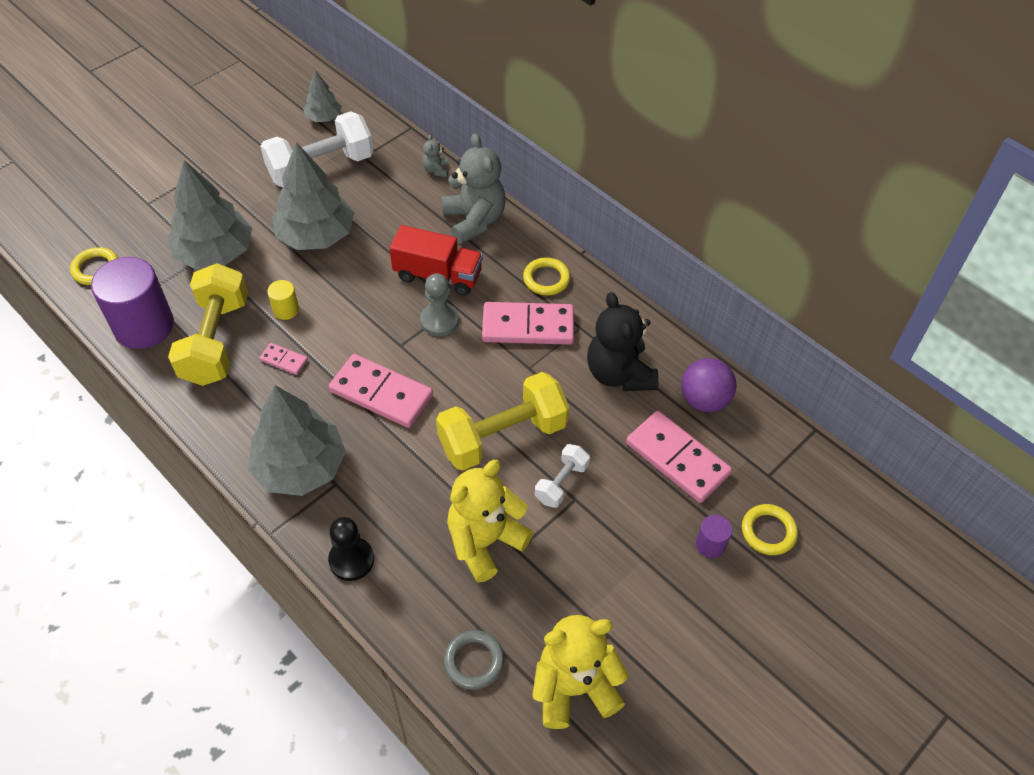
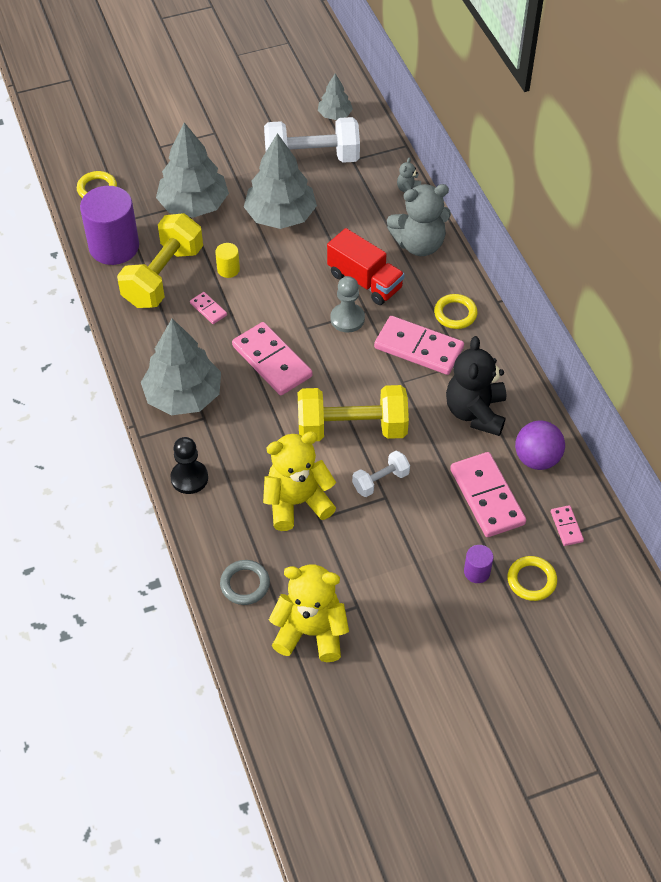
camera: 25 degrees right, 0 degrees up
(474, 220) = (419, 244): grey teddy bear -> grey teddy bear turned 75 degrees clockwise
(770, 460) = (566, 526): none -> pink domino

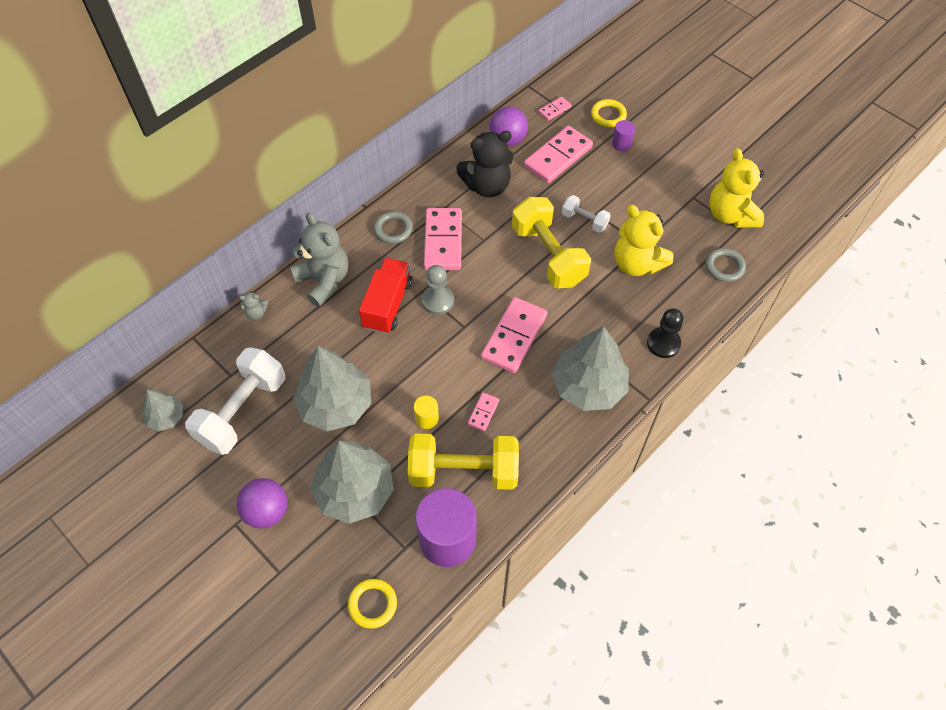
camera: 115 degrees left, 5 degrees up
(212, 152) = (267, 511): none -> purple ball
(312, 159) = (242, 411): white dumbbell -> white dumbbell turned 60 degrees clockwise
(455, 314) = (393, 229): yellow ring -> grey ring

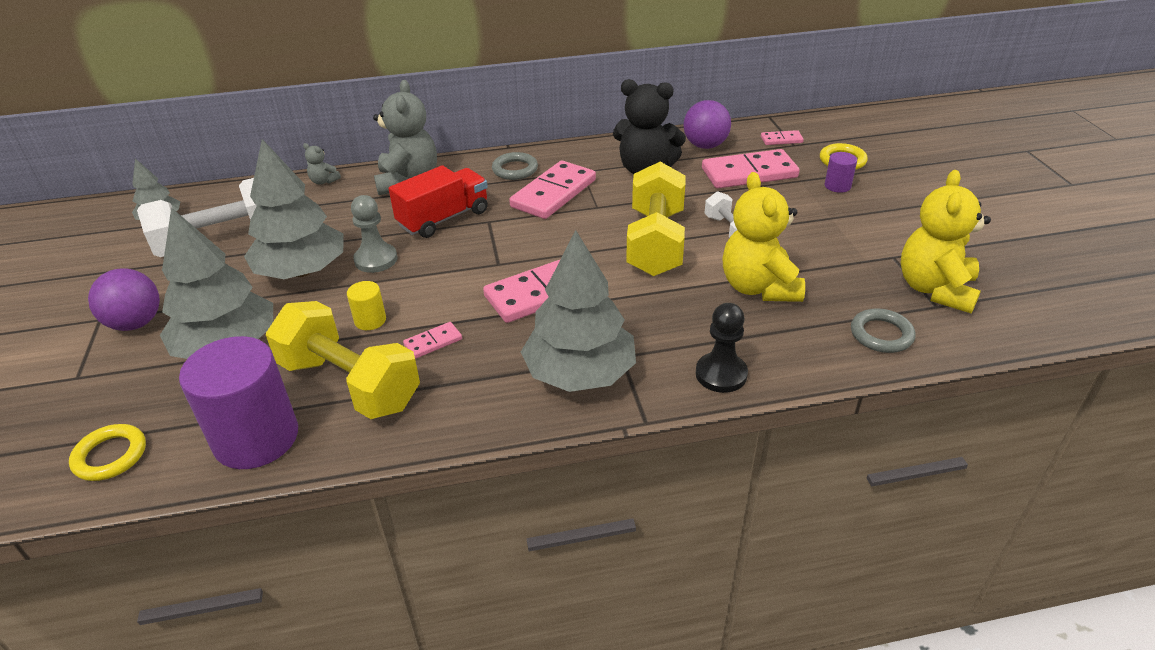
camera: 35 degrees right, 20 degrees down
(438, 301) = (495, 234): grey pawn -> grey pawn (376, 260)

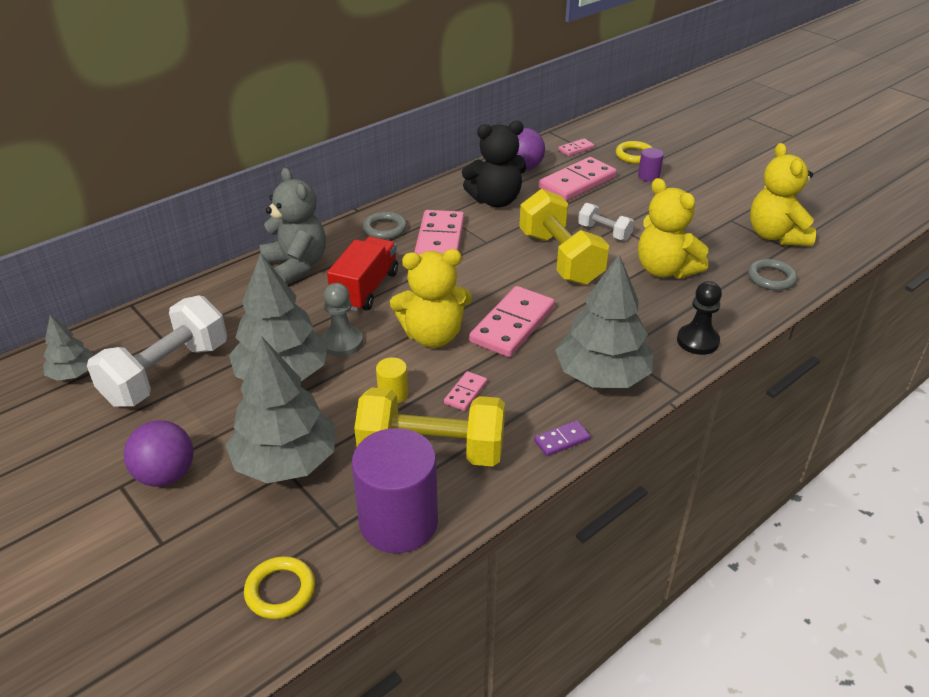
camera: 30 degrees left, 0 degrees up
(324, 181) = (211, 288): grey teddy bear -> none
(458, 279) = (433, 336): none -> yellow teddy bear
(474, 422) = (562, 440): none -> purple domino

